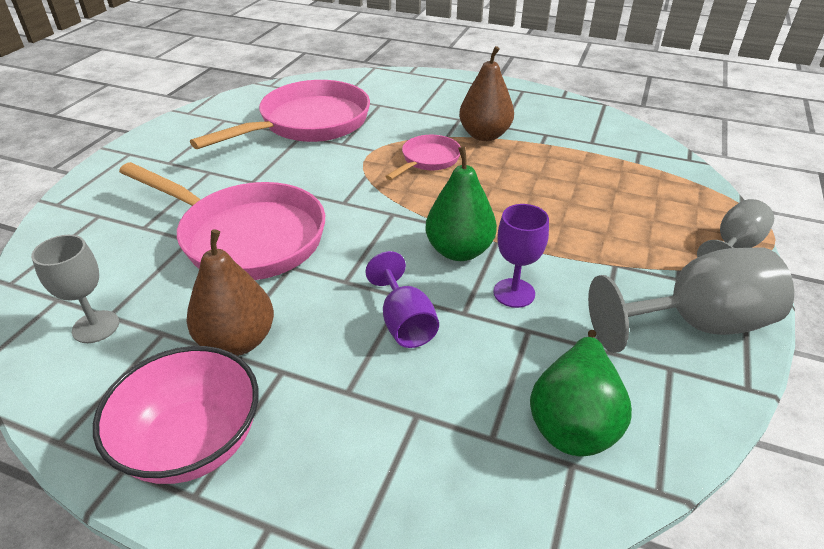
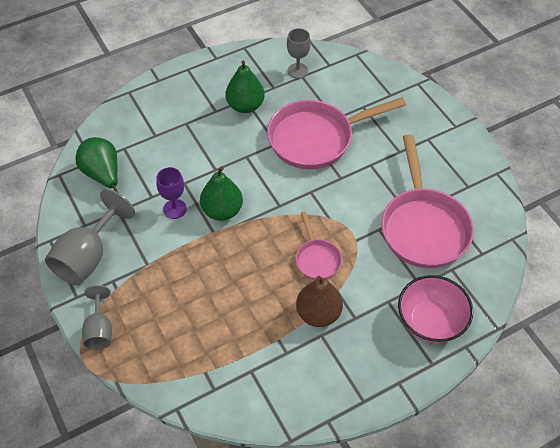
camera: 130 degrees right, 15 degrees up
(193, 443) = (208, 76): pink bowl -> pink bowl (430, 321)
(237, 341) = (245, 106): brown pear -> green pear
(404, 322) = (200, 160): purple goblet -> none

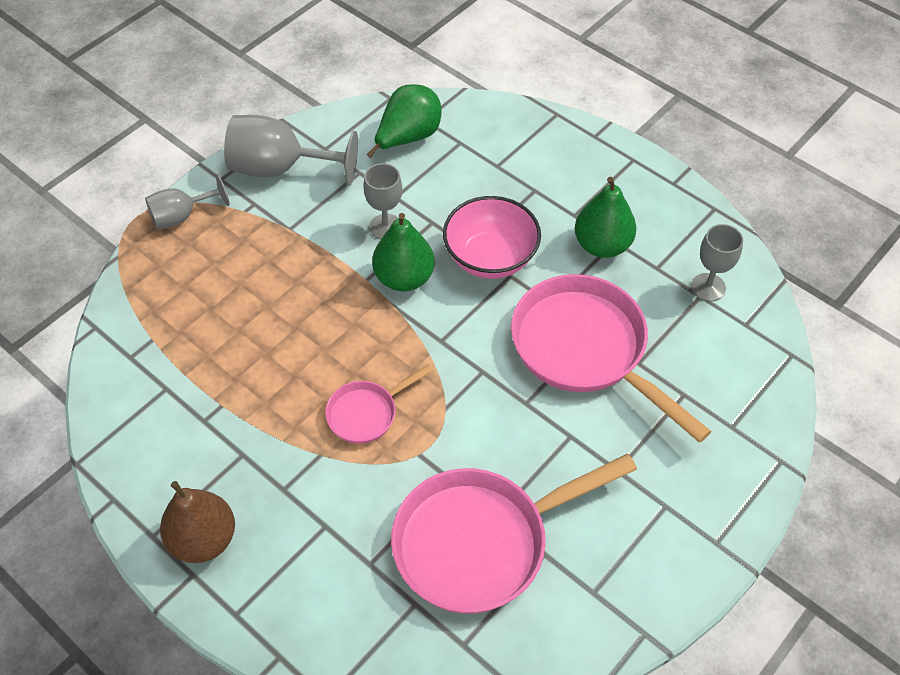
camera: 70 degrees right, 0 degrees up
(175, 209) = (385, 227): purple goblet -> grey goblet
(318, 314) = (275, 441): brown pear -> brown pear (203, 539)
(430, 321) = (308, 594): pink bowl -> pink bowl (490, 258)

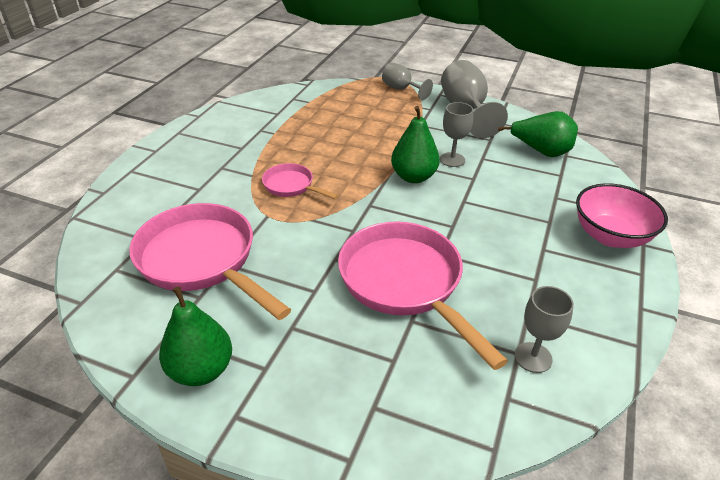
camera: 70 degrees right, 15 degrees down
(203, 539) = (179, 148): brown pear -> none
(490, 258) = (461, 212): pink bowl -> pink bowl (610, 236)
(586, 350) = (405, 283): pink pan -> pink pan turned 60 degrees counterclockwise
(602, 245) = (524, 272): green pear -> green pear (201, 370)

